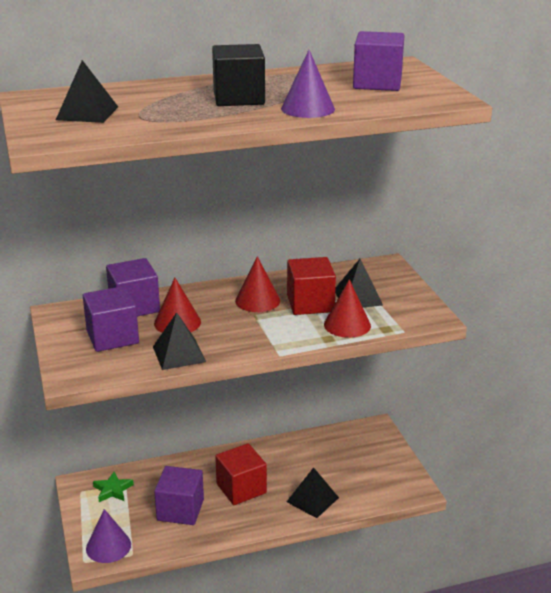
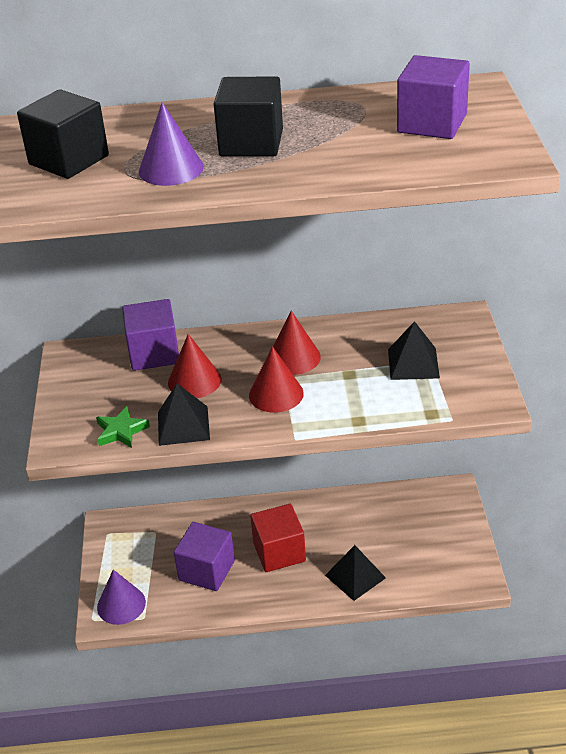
camera: 15 degrees right, 10 degrees up
(87, 113) = (69, 160): black pyramid -> black cube
(112, 337) = (118, 394): purple cube -> none
(113, 490) = (141, 536): green star -> green star (121, 431)
(307, 108) = (325, 167): purple cone -> purple cone (171, 169)
(310, 303) = (353, 368): red cube -> none
(347, 325) = (387, 403): red cone -> red cone (276, 394)

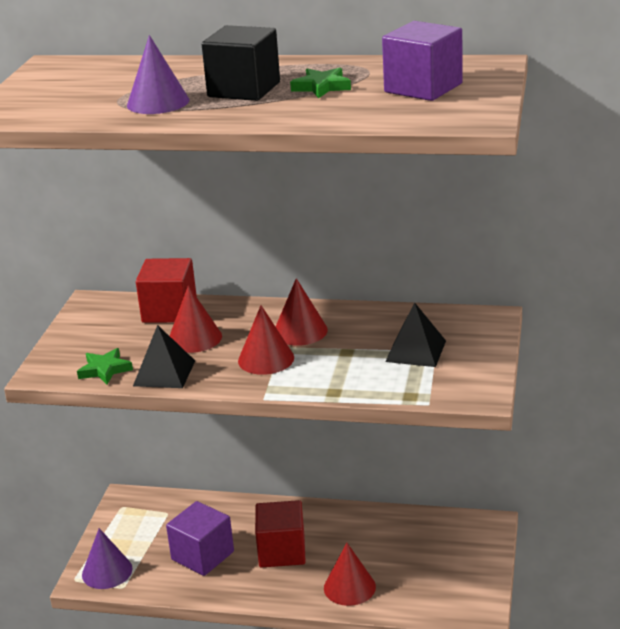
camera: 15 degrees right, 10 degrees down
(69, 160) = (75, 89): black cube -> none
(154, 353) = (169, 311): purple cube -> red cube
(329, 132) = (321, 87): none -> green star
(355, 576) = (349, 587): black pyramid -> red cone

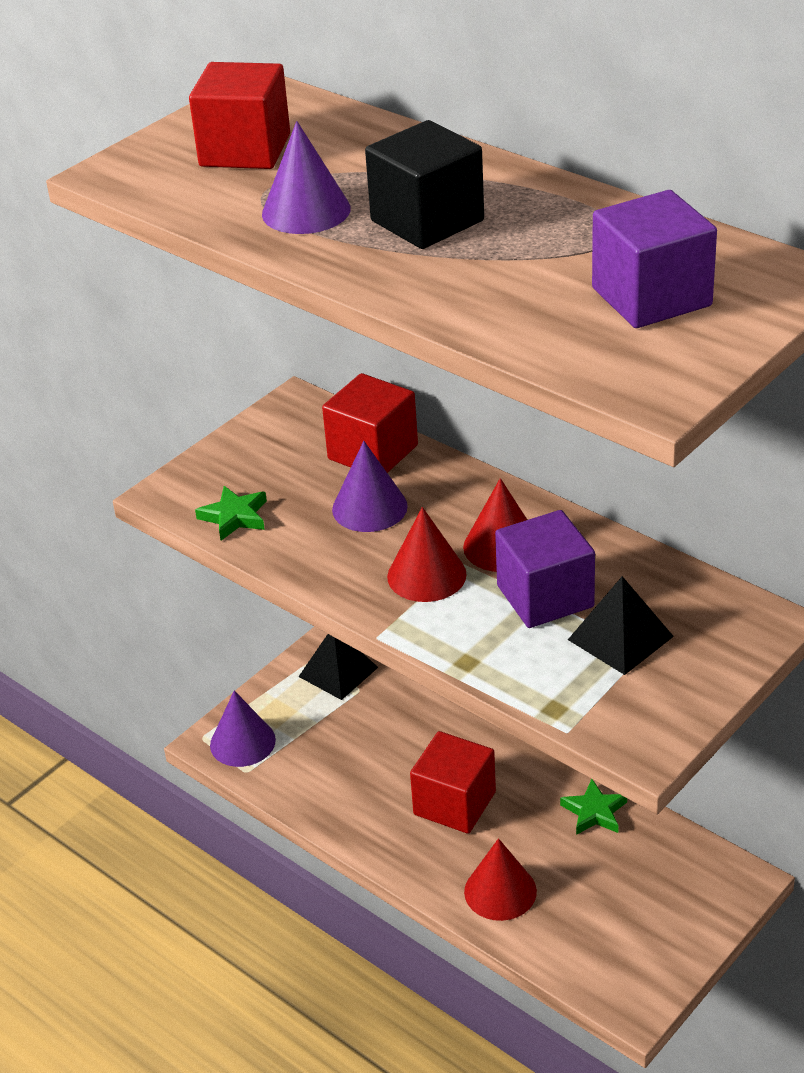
camera: 30 degrees right, 10 degrees up
(78, 88) = (245, 150): none -> red cube
(164, 373) = (295, 549): black pyramid -> black pyramid (338, 672)
(195, 338) = (369, 507): red cone -> purple cone
(202, 555) = (360, 768): purple cube -> purple cube (545, 596)
(321, 87) = (525, 249): green star -> green star (594, 812)

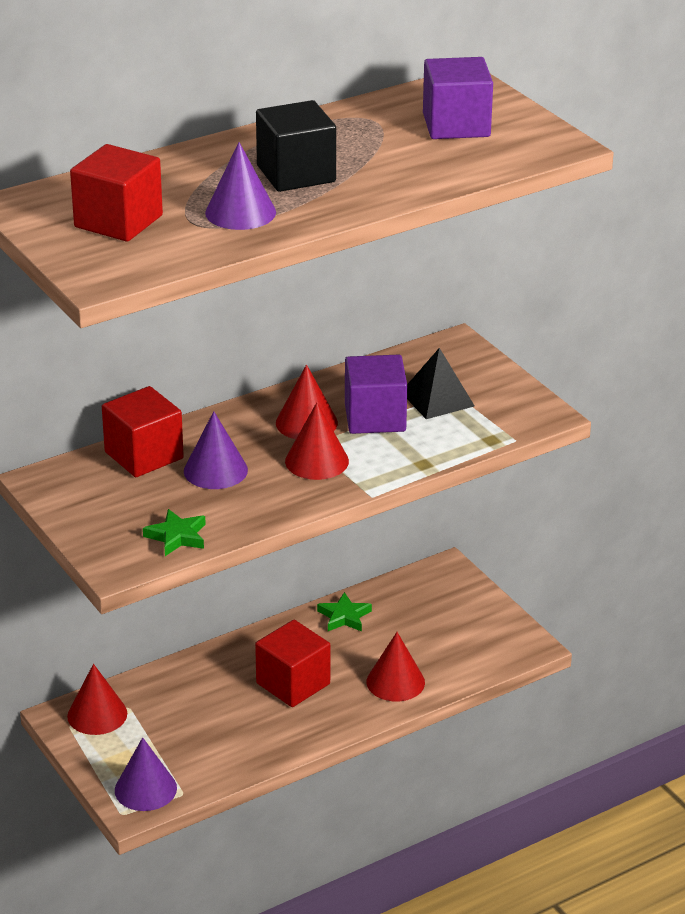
camera: 75 degrees left, 5 degrees down
(338, 672) = (97, 714): black pyramid -> red cone

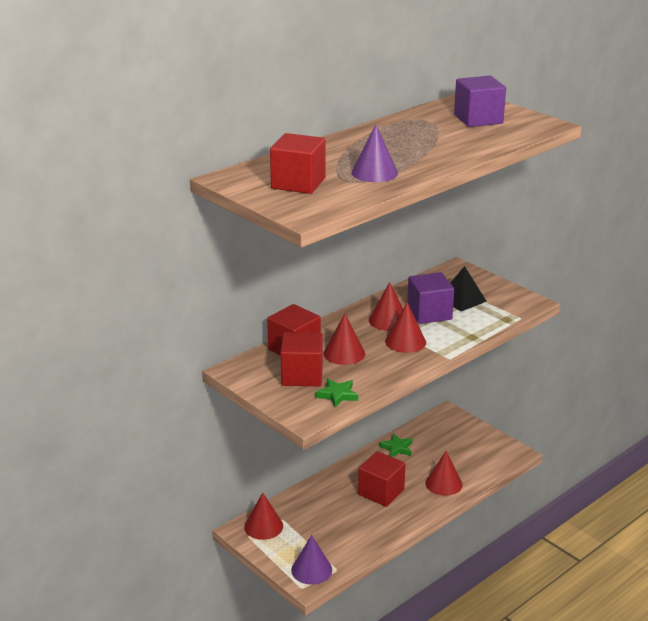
camera: 10 degrees left, 5 degrees down
(138, 499) = (302, 375): none -> red cube
(215, 470) = (344, 353): purple cone -> red cone
(296, 174) = (396, 150): black cube -> none

